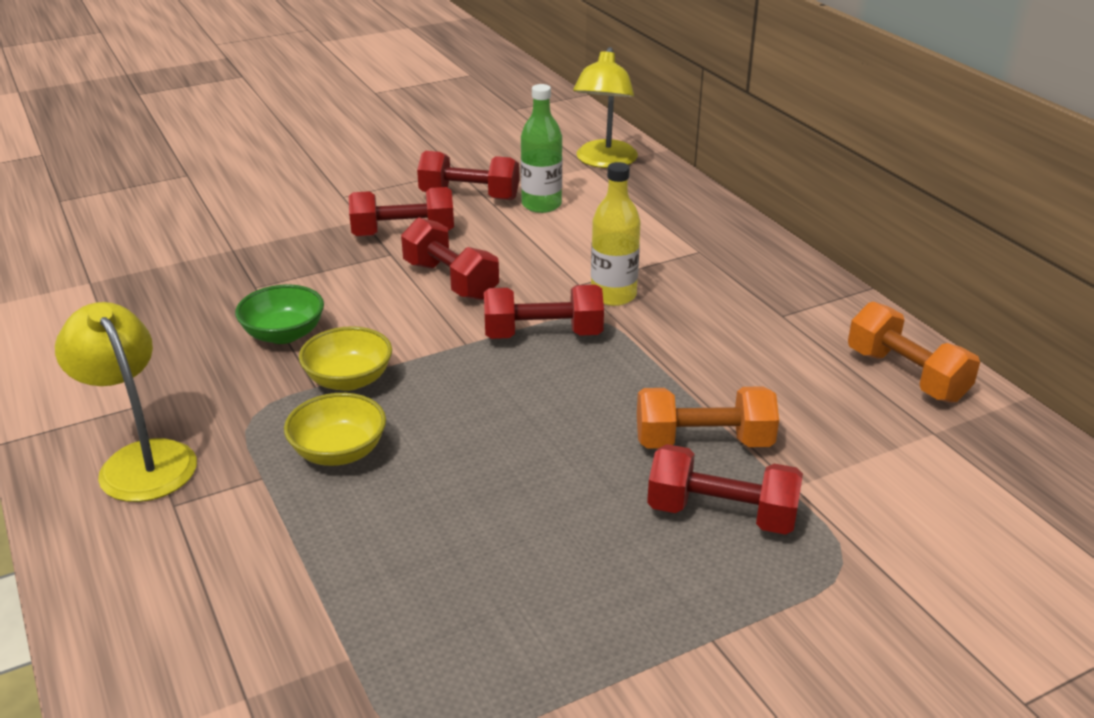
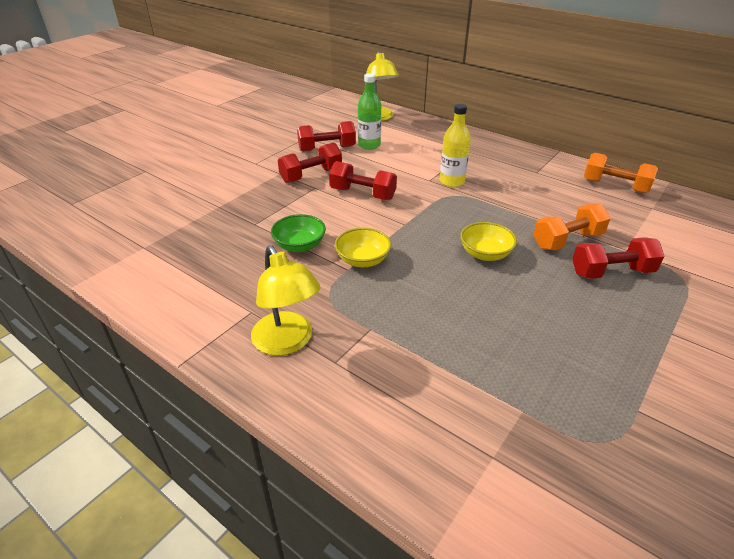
camera: 25 degrees left, 5 degrees up
(141, 459) = (287, 342): yellow lamp -> yellow lamp turned 150 degrees counterclockwise
(339, 452) = (398, 300): yellow bowl -> yellow bowl (485, 254)
(543, 335) = (439, 209): red dumbbell -> none

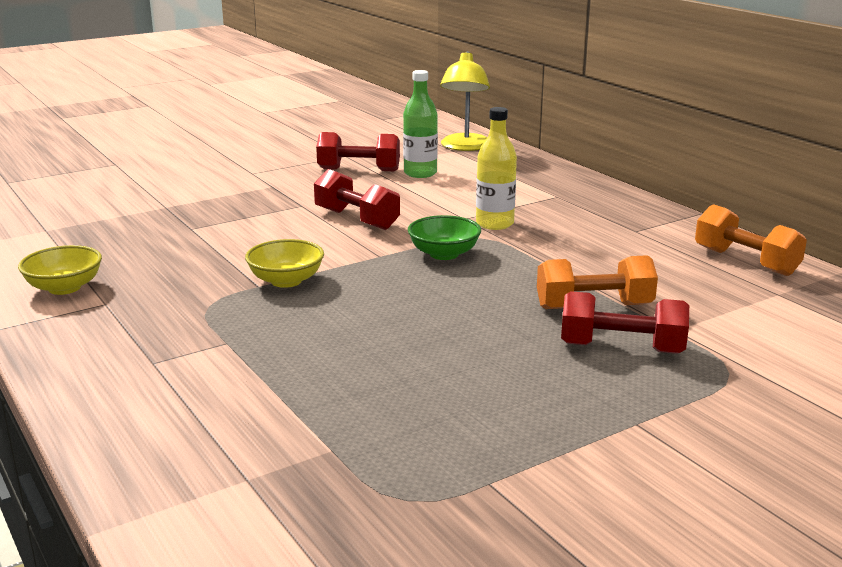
camera: 20 degrees right, 15 degrees down
(287, 342) = (117, 336): yellow lamp -> none
(299, 245) = (223, 255): green bowl -> green bowl (444, 254)
(311, 175) = (309, 193): red dumbbell -> none
(485, 254) = (456, 301): yellow bowl -> yellow bowl (64, 288)

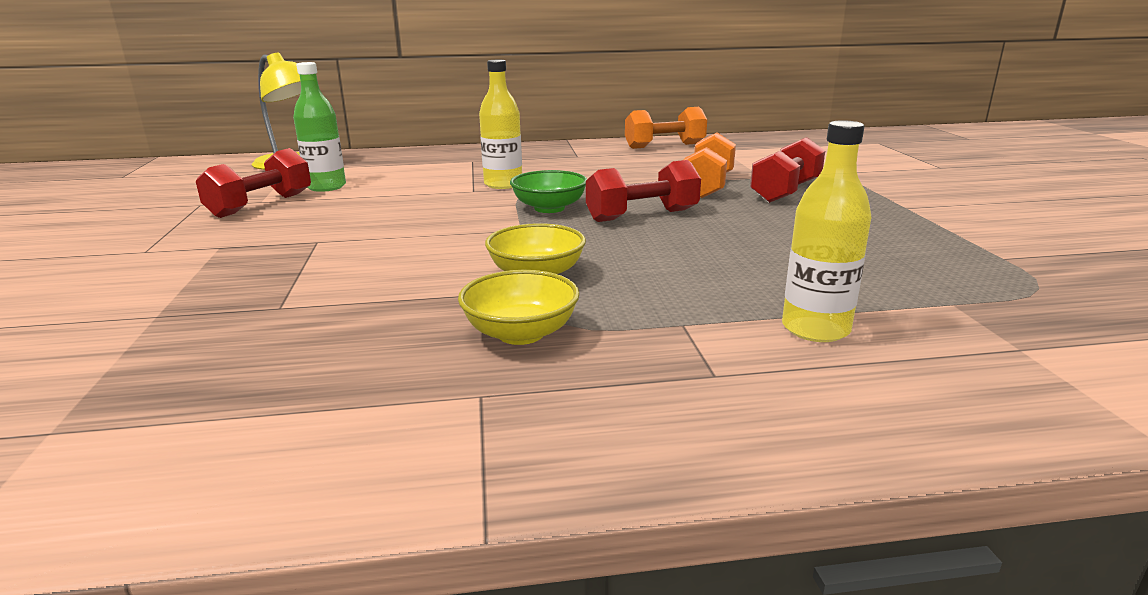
camera: 65 degrees left, 0 degrees up
(64, 288) = (373, 428): yellow bowl -> yellow bowl (521, 333)
(242, 390) = (815, 329): none -> yellow bottle
(356, 219) = (407, 225): red dumbbell -> red dumbbell (642, 216)

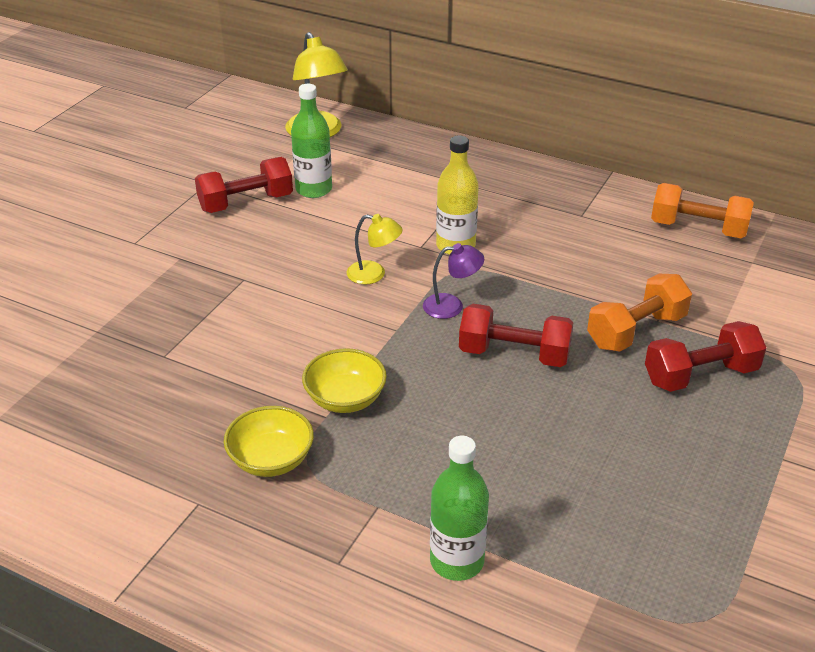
camera: 35 degrees right, 15 degrees up
(453, 210) = (374, 274): none -> yellow lamp
(549, 208) = (452, 306): green bowl -> purple lamp
(815, 329) = (457, 561): yellow bottle -> green bottle

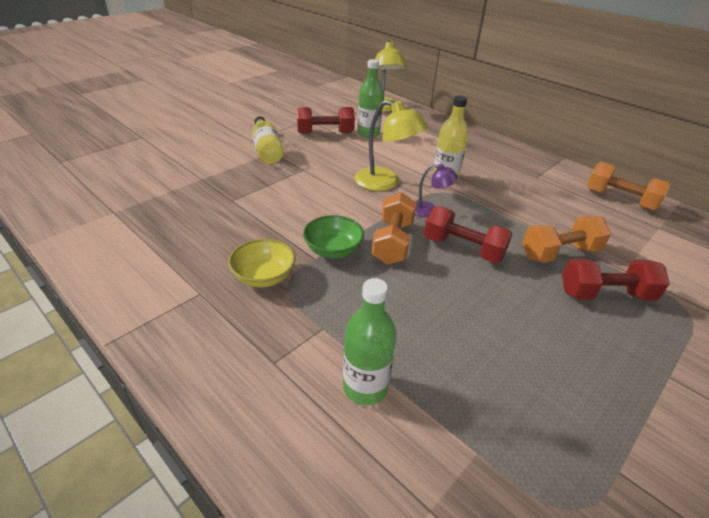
camera: 15 degrees right, 0 degrees up
(169, 255) = (267, 150): none -> yellow bottle
(345, 399) = (333, 250): yellow bowl -> green bowl
(374, 274) = (385, 183): yellow lamp -> yellow lamp, size x1.76
(419, 367) = (393, 242): none -> orange dumbbell

